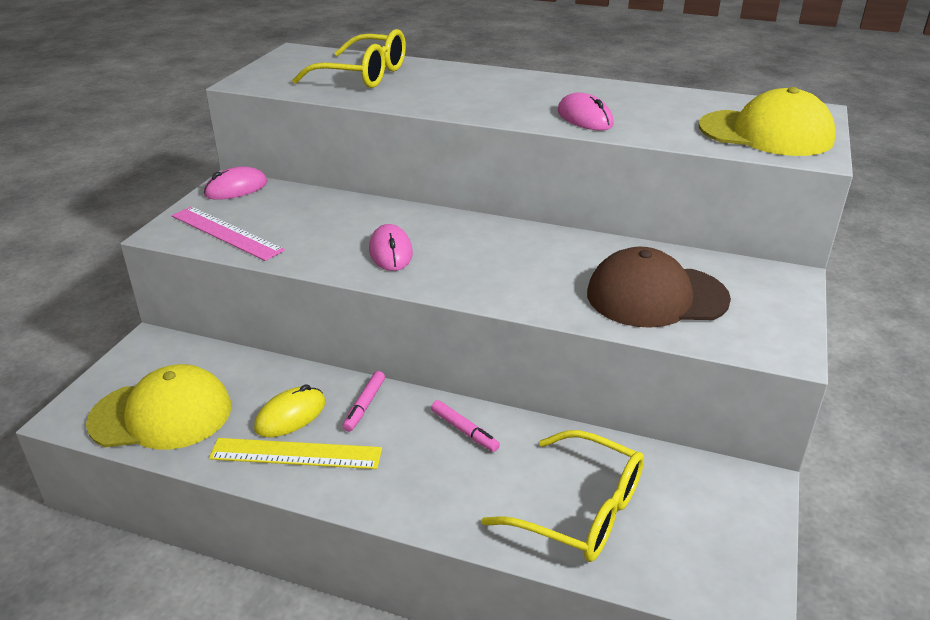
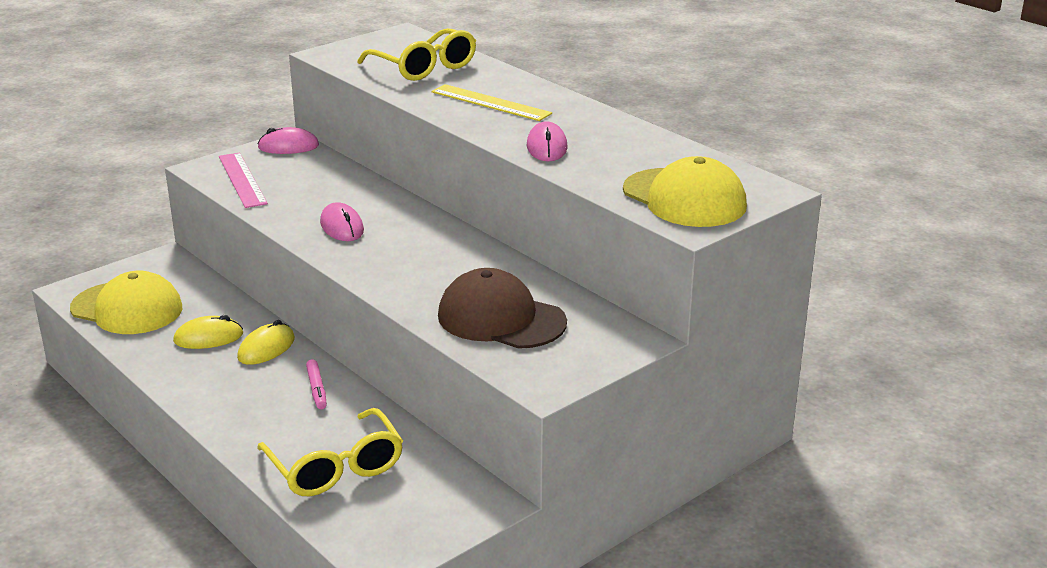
camera: 30 degrees right, 5 degrees down
(296, 454) = (186, 363): yellow ruler -> yellow ruler (490, 103)
(365, 405) = (266, 348): pink marker -> yellow mouse
(391, 252) = (342, 227): pink mouse -> pink mouse turned 45 degrees counterclockwise

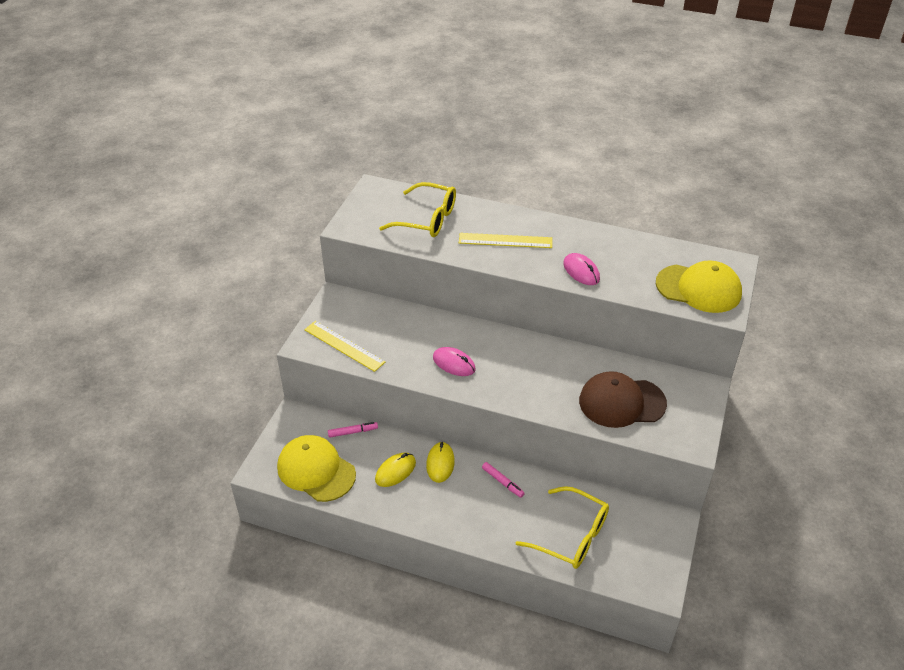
camera: 30 degrees left, 15 degrees up
(127, 308) = (316, 470): yellow cap -> yellow cap turned 135 degrees counterclockwise
(206, 290) = (352, 432): none -> pink marker
(242, 179) = (344, 345): pink ruler -> yellow ruler
(288, 147) = (341, 302): pink mouse -> none

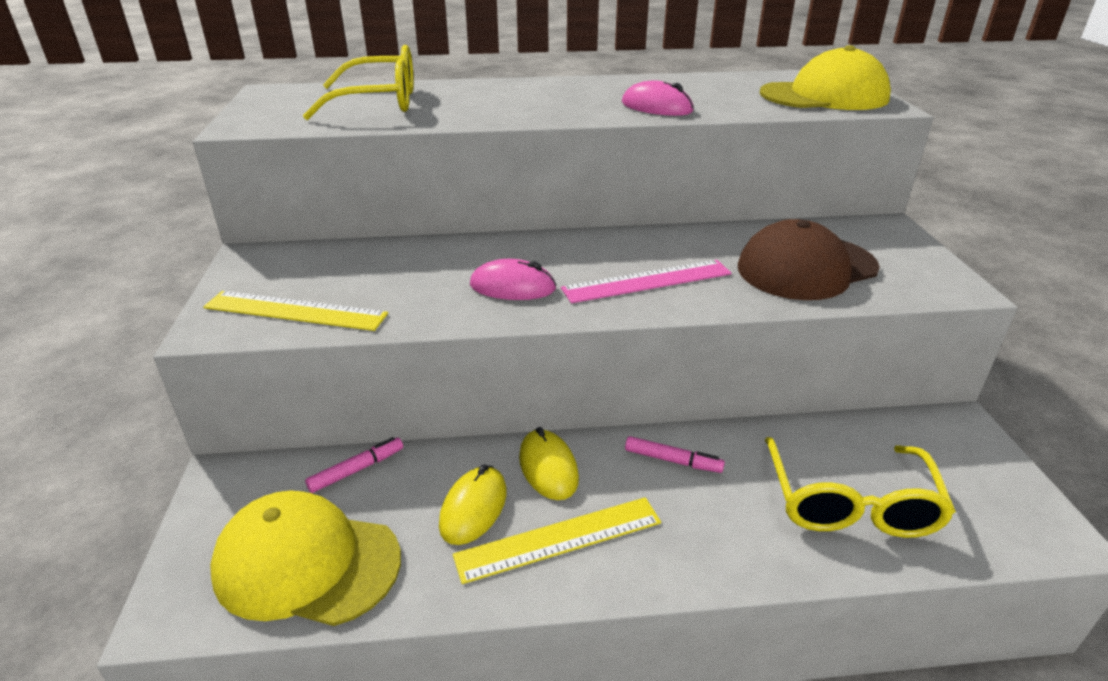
camera: 25 degrees left, 10 degrees down
(505, 241) = (518, 101): yellow ruler -> yellow ruler (559, 539)
(525, 382) = (647, 281): none -> pink ruler
(572, 536) = (850, 504): yellow glasses -> yellow glasses turned 90 degrees clockwise

